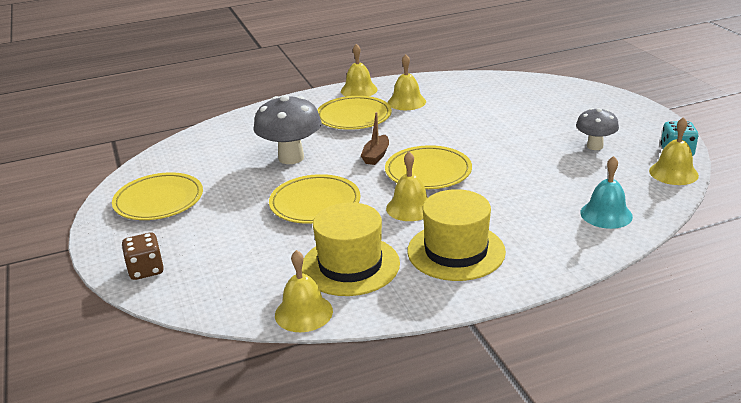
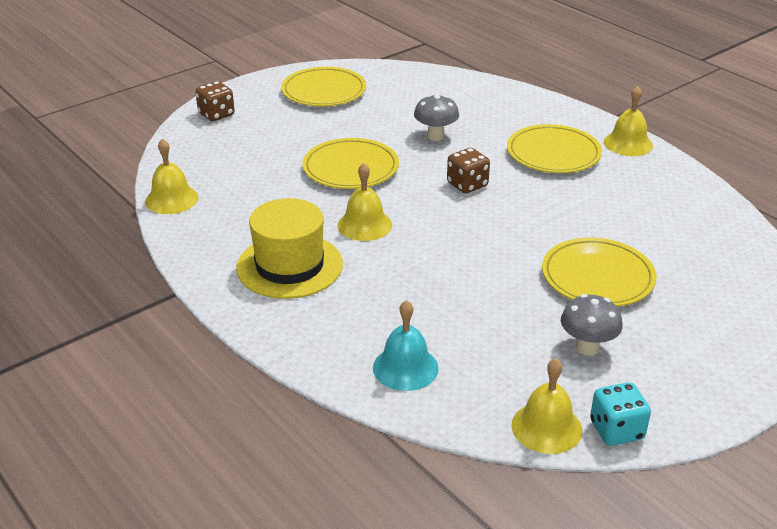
camera: 70 degrees right, 5 degrees up
(291, 158) = (435, 136): grey mushroom -> grey mushroom, size x0.61
(350, 265) = (248, 209): yellow hat -> none
(376, 156) = (467, 185): brown boat -> brown dice
(406, 102) = (619, 181): yellow bell -> none
(428, 172) = (447, 224): yellow plate -> yellow plate (597, 277)

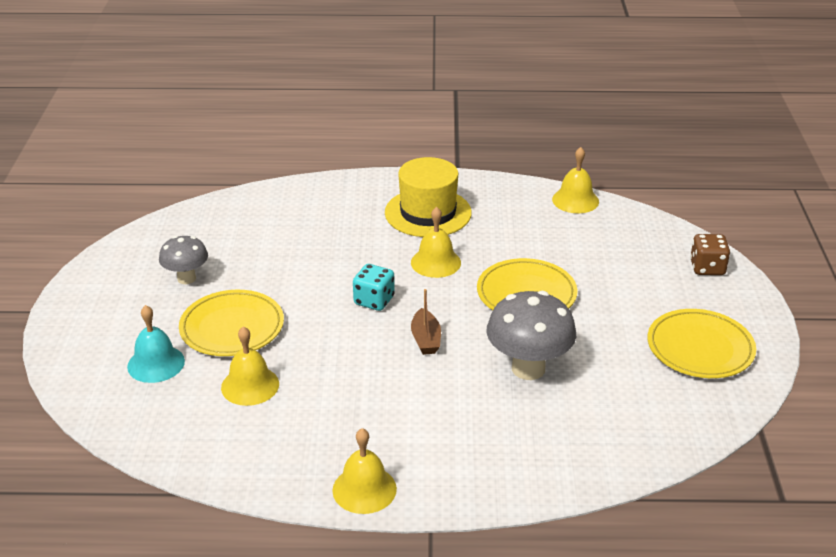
camera: 130 degrees right, 0 degrees up
(405, 367) = (275, 209): turquoise bell -> turquoise bell (156, 363)
(435, 136) = (528, 368): grey mushroom -> grey mushroom, size x1.65
(467, 185) = (426, 339): brown dice -> brown boat
(546, 427) = (163, 228): yellow bell -> yellow bell (250, 385)
(553, 154) = (410, 422): yellow plate -> none
(616, 430) = (124, 248): turquoise dice -> turquoise dice (374, 301)

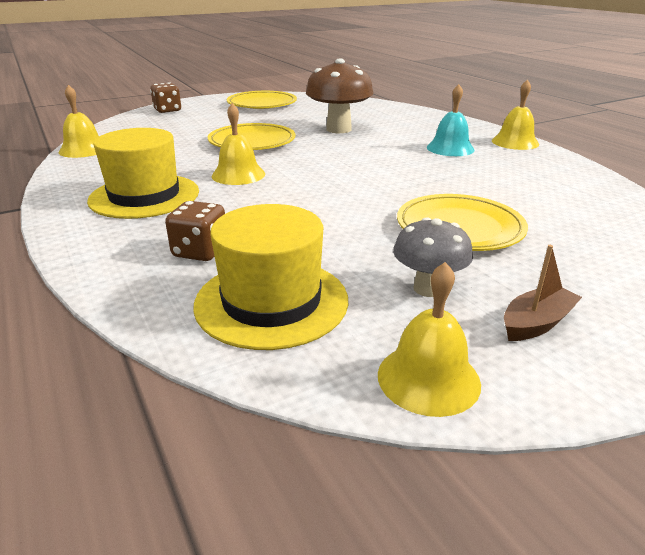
camera: 120 degrees left, 5 degrees down
(156, 363) = (571, 245): turquoise bell -> turquoise bell (450, 148)
(235, 226) = (271, 301): none -> yellow hat
(250, 385) = (508, 196): yellow bell -> yellow bell (428, 378)
(314, 217) = (200, 251): none -> brown dice
(374, 301) = (327, 183): turquoise dice -> none
(426, 339) = (351, 157): brown boat -> brown boat (536, 323)
(528, 368) = (338, 129): grey mushroom -> brown mushroom

